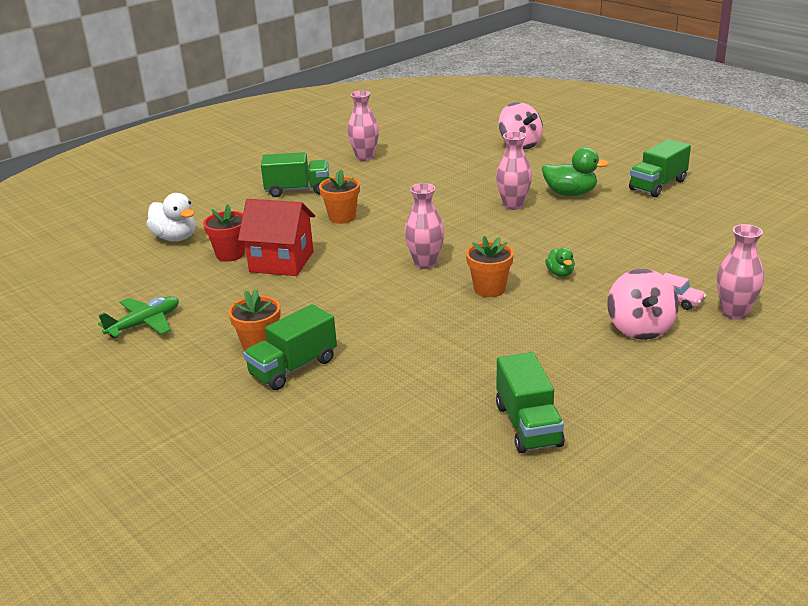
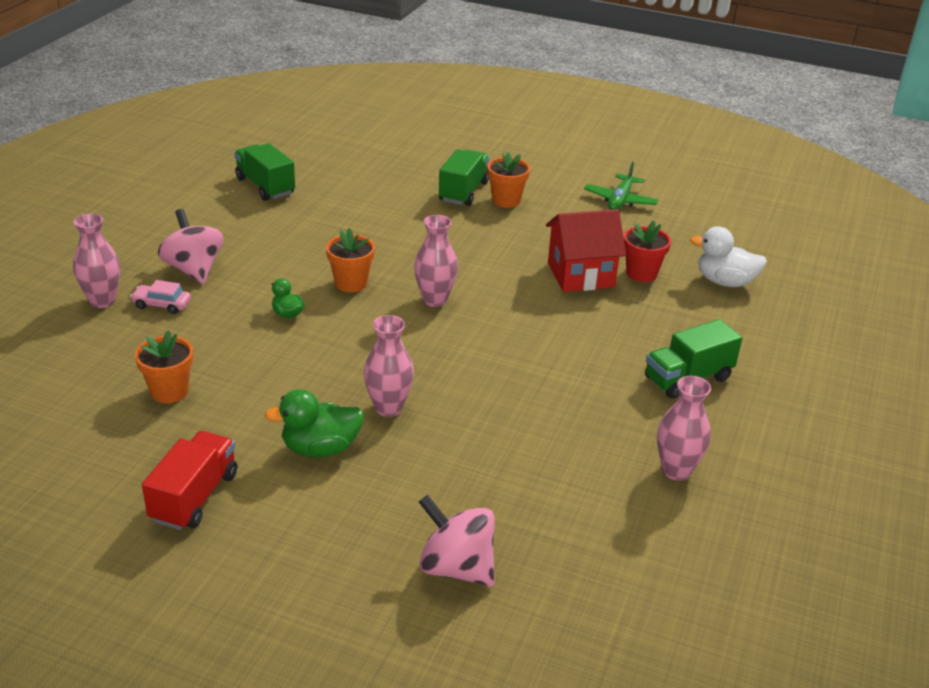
camera: 150 degrees right, 5 degrees up
(342, 217) = (583, 344): orange flower pot -> orange flower pot (169, 391)
(658, 185) = (194, 497): green truck -> red truck

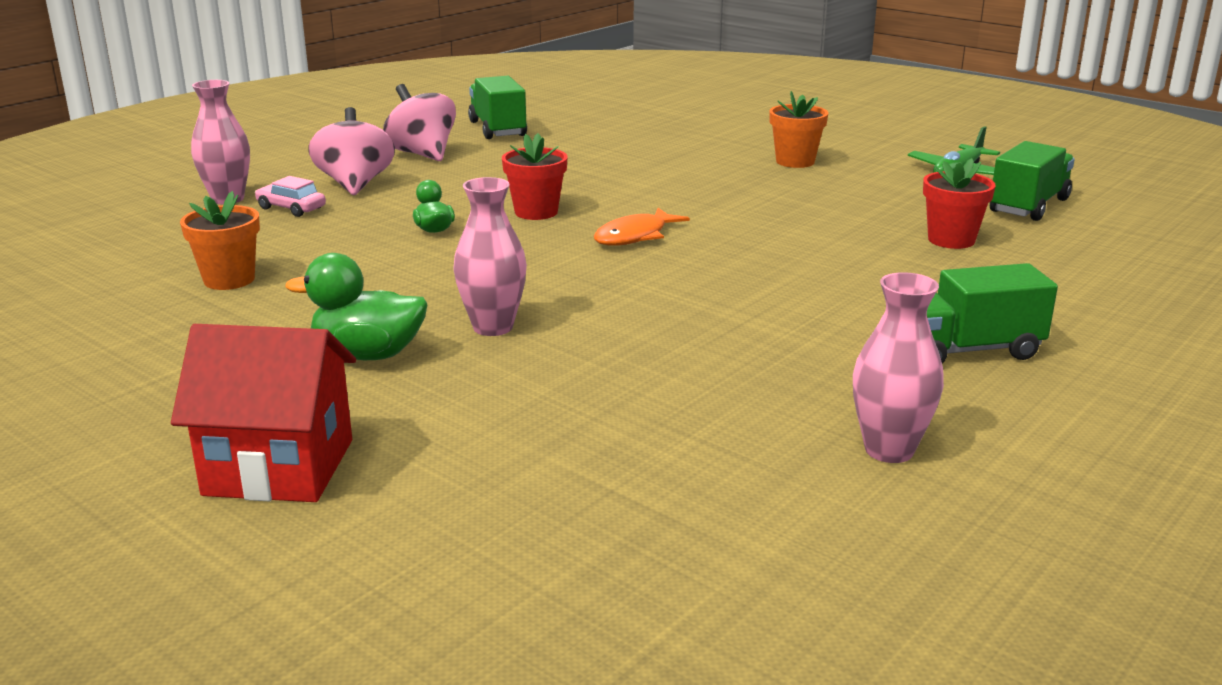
camera: 20 degrees right, 10 degrees down
(194, 497) = (164, 379): red truck -> none
(351, 283) = (536, 212): orange flower pot -> red flower pot
(435, 300) = (635, 236): pink vase -> orange fish
(456, 567) = (456, 509): pink spinning top -> pink spinning top (422, 154)
(463, 192) = (743, 150): green truck -> green truck (1028, 206)
(580, 275) = (857, 233): red house -> red house (279, 467)
(725, 282) = (1080, 259): white duck -> none

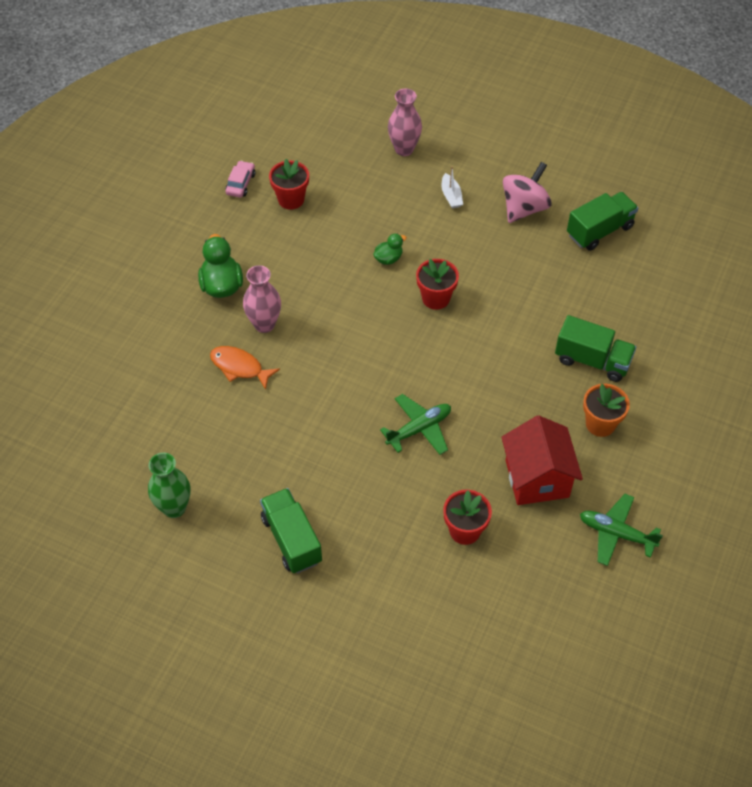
camera: 75 degrees right, 30 degrees up
(229, 280) = (291, 199): orange flower pot -> red flower pot
(279, 467) = (117, 293): red house -> red house (537, 478)
(291, 208) = (399, 183): pink car -> pink car (240, 184)
(355, 184) = (451, 196): pink spinning top -> white boat
(635, 236) = (411, 357): orange fish -> orange fish (239, 367)
(769, 246) = (419, 429): none -> green plane
(889, 450) = (174, 508): pink vase -> green vase
(1028, 206) = (555, 580): green truck -> green truck (592, 360)

